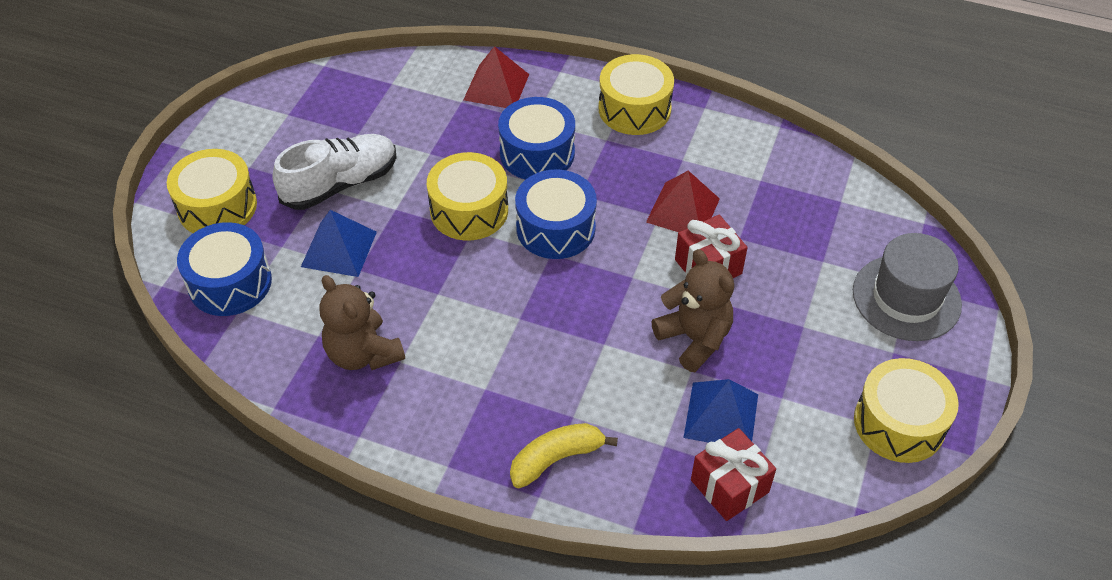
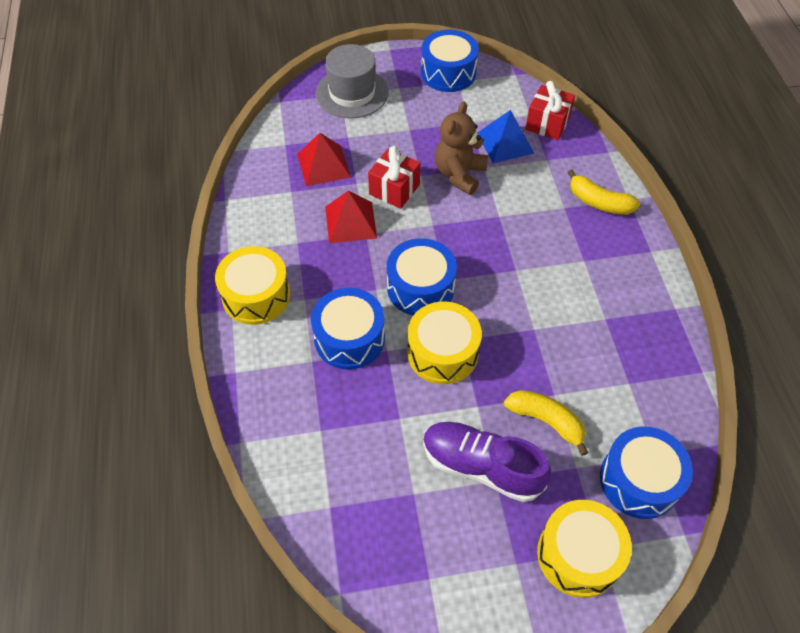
camera: 120 degrees left, 5 degrees up
(339, 249) = (546, 421): blue pyramid -> yellow banana
(340, 184) = (481, 466): white shoe -> purple shoe
(363, 353) = (618, 344): brown teddy bear -> none
(496, 87) = (285, 412): red pyramid -> red pyramid (323, 165)
(899, 423) = (448, 73): yellow drum -> blue drum

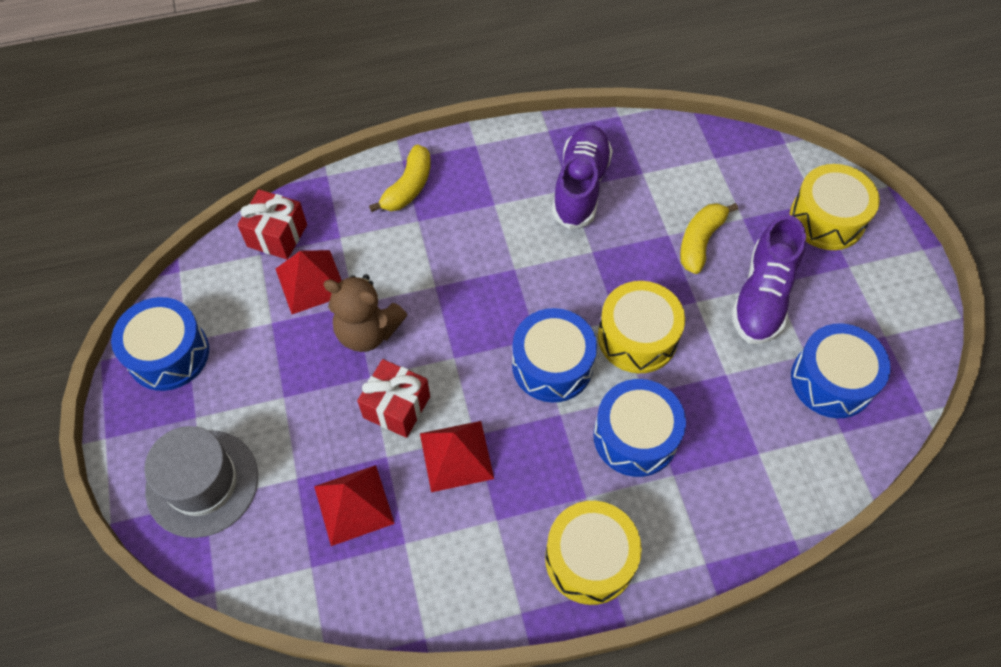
camera: 95 degrees left, 5 degrees up
(505, 143) = (311, 281): blue pyramid -> red pyramid
(608, 328) = (580, 186): none -> purple shoe
(639, 480) = (744, 171): blue drum -> blue drum (832, 380)

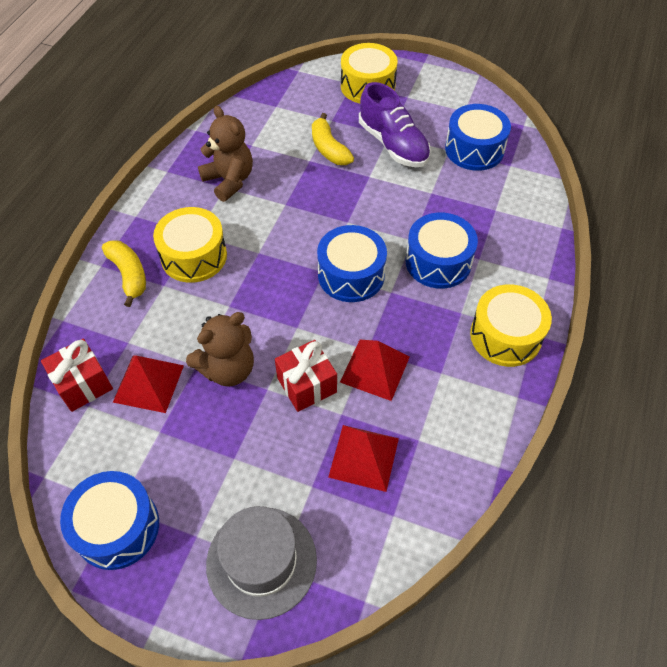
camera: 55 degrees left, 5 degrees down
(580, 186) = (229, 181): purple shoe -> brown teddy bear
(637, 337) = (369, 219): yellow drum -> yellow drum (194, 256)

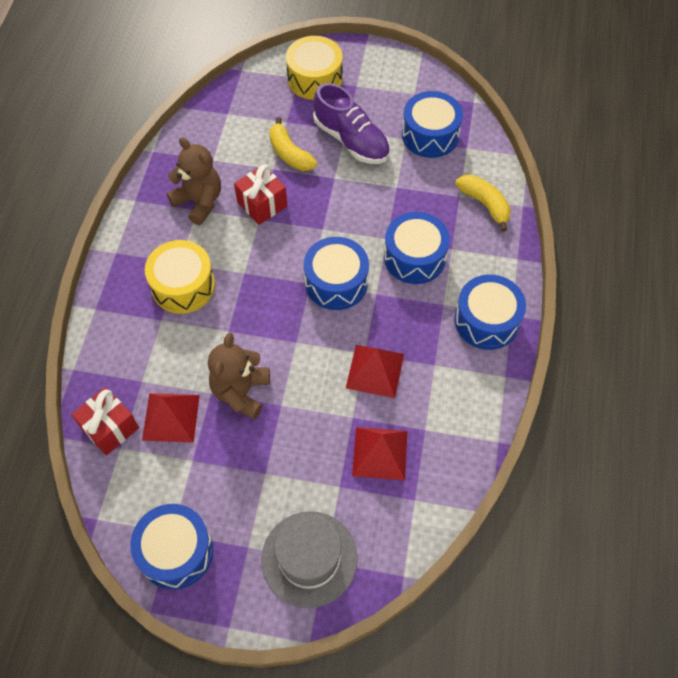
camera: 10 degrees left, 5 degrees up
(129, 275) = (125, 314): yellow banana -> yellow banana (484, 204)
(228, 369) = (241, 392): brown teddy bear -> brown teddy bear turned 150 degrees clockwise
(306, 385) = (316, 395): red gift -> red gift (262, 204)
(505, 336) = (486, 321): yellow drum -> blue drum

